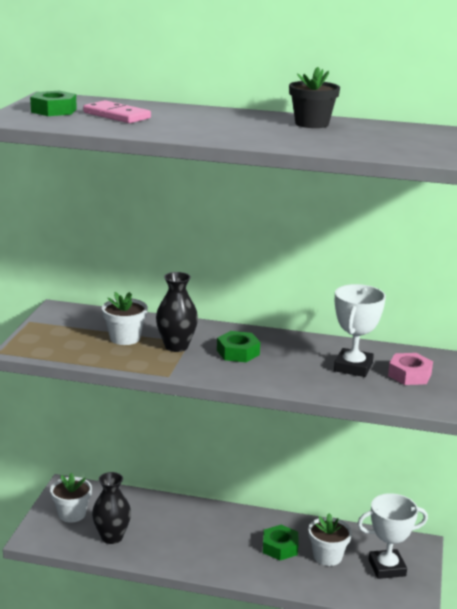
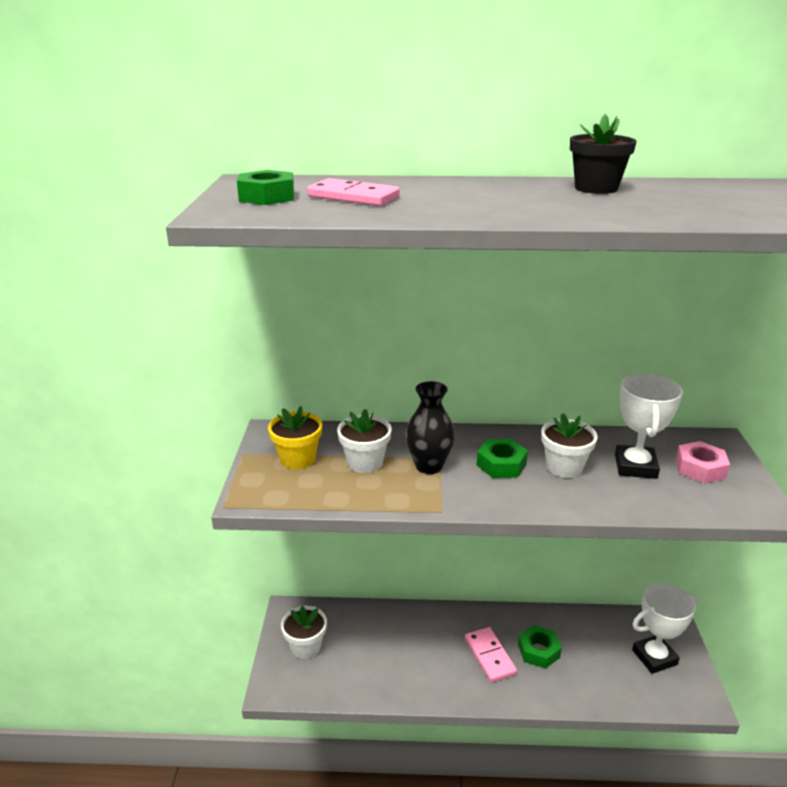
camera: 10 degrees left, 5 degrees up
(71, 329) = (297, 459): none -> yellow flower pot
(112, 537) = (359, 670): black vase -> none
(233, 544) = (490, 656): none -> pink domino
(327, 556) = (590, 654): white flower pot -> white flower pot (564, 467)

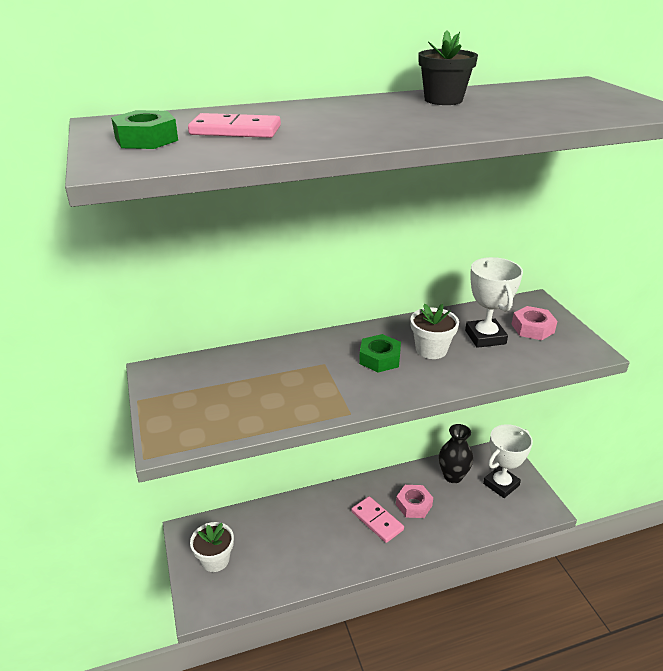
camera: 20 degrees left, 5 degrees up
(297, 459) = (194, 393): yellow flower pot -> none
(365, 462) = (260, 383): white flower pot -> none
(429, 466) = (319, 373): black vase -> black vase (453, 476)
(538, 651) = (414, 505): green nut -> pink nut

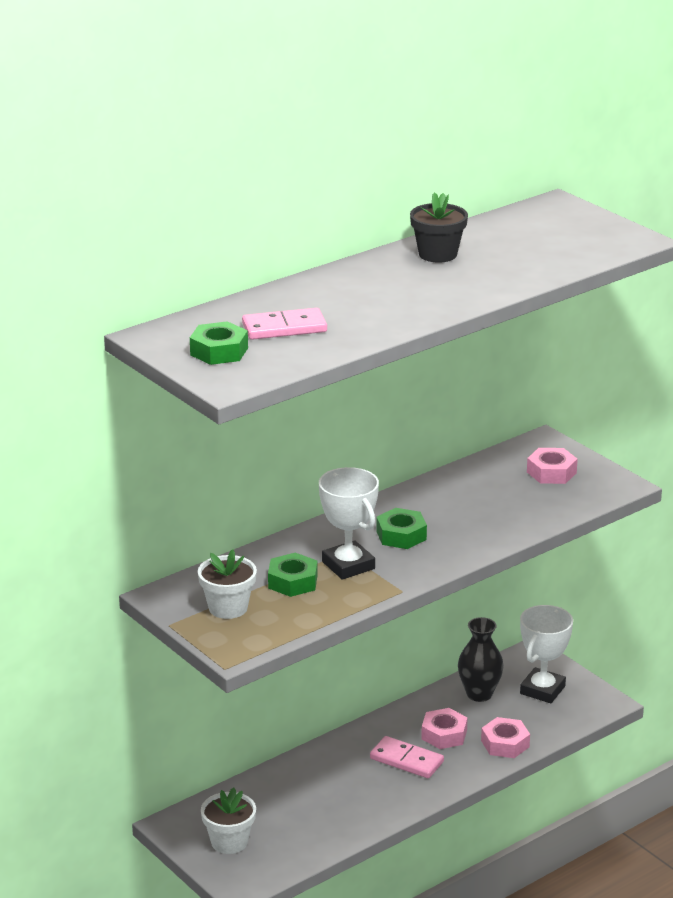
camera: 20 degrees left, 5 degrees down
(264, 382) = (292, 582): none -> green nut
(431, 350) = (452, 516): white flower pot -> white flower pot (228, 608)
(456, 526) = (505, 744): none -> pink nut
(485, 337) = (504, 491): white trophy -> white trophy (348, 565)

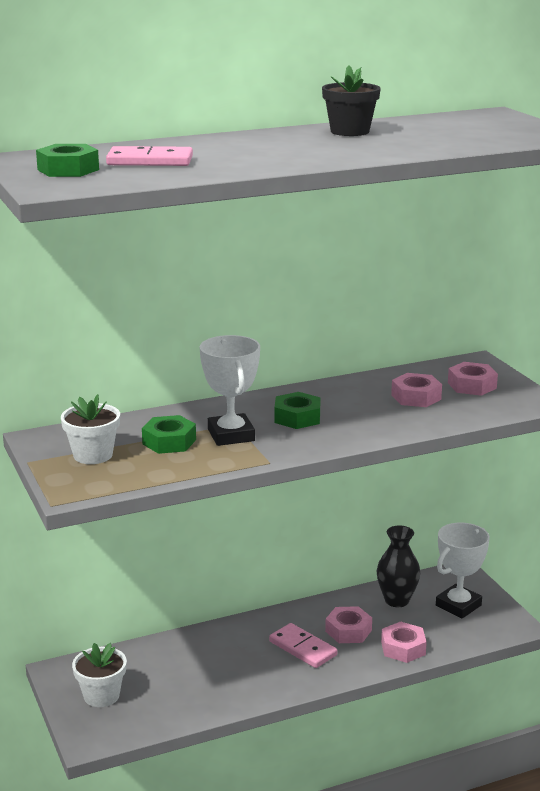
camera: 15 degrees right, 5 degrees down
(504, 494) = (416, 397): none -> pink nut

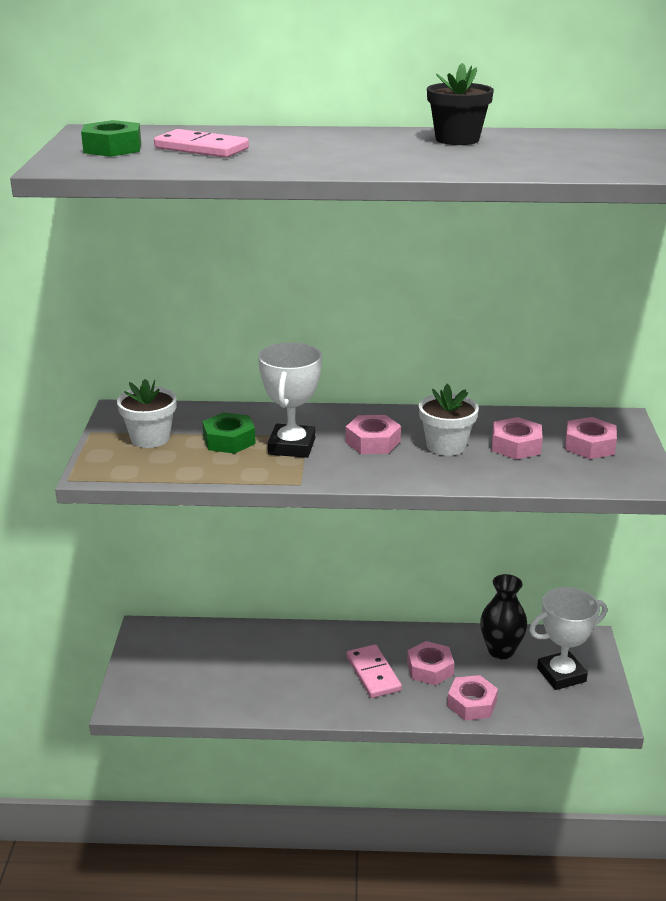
camera: 25 degrees right, 5 degrees up
(101, 695) = (163, 665): white flower pot -> white flower pot (446, 446)
(297, 417) = (373, 442): green nut -> pink nut

